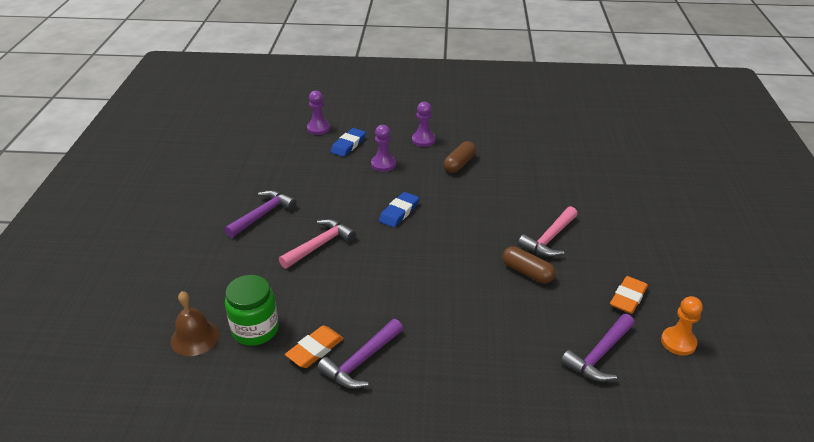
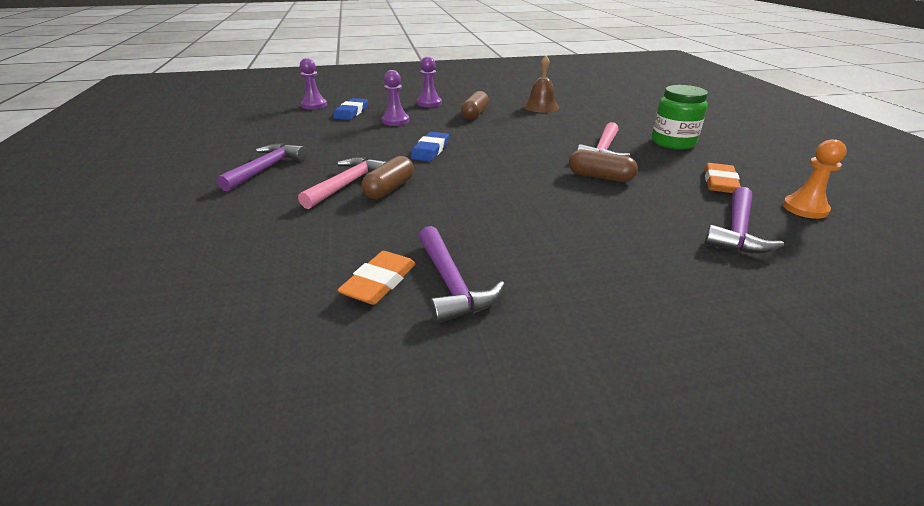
camera: 15 degrees left, 5 degrees down
(195, 337) = (186, 298): brown bell -> brown bell (541, 106)
(255, 329) = (282, 274): green jar -> green jar (673, 142)
(350, 256) = (389, 188): none -> brown capsule
(361, 361) = (452, 284): purple hammer -> purple hammer turned 45 degrees counterclockwise

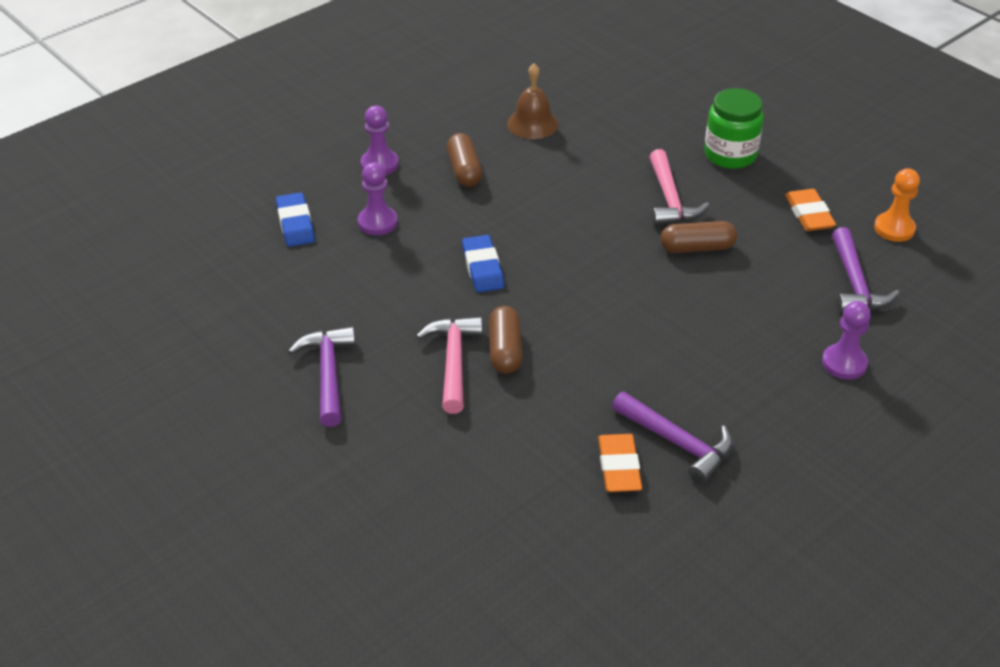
camera: 30 degrees left, 10 degrees up
(314, 105) = (220, 225): purple pawn -> purple pawn (844, 363)

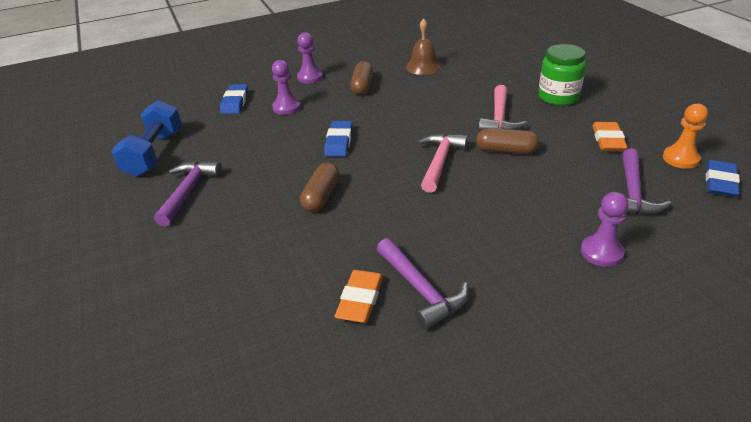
camera: 20 degrees right, 5 degrees down
(237, 326) = (154, 153): none -> blue dumbbell
(453, 361) = (279, 198): pink hammer -> pink hammer (440, 161)
(941, 254) = (720, 182): none -> blue eraser

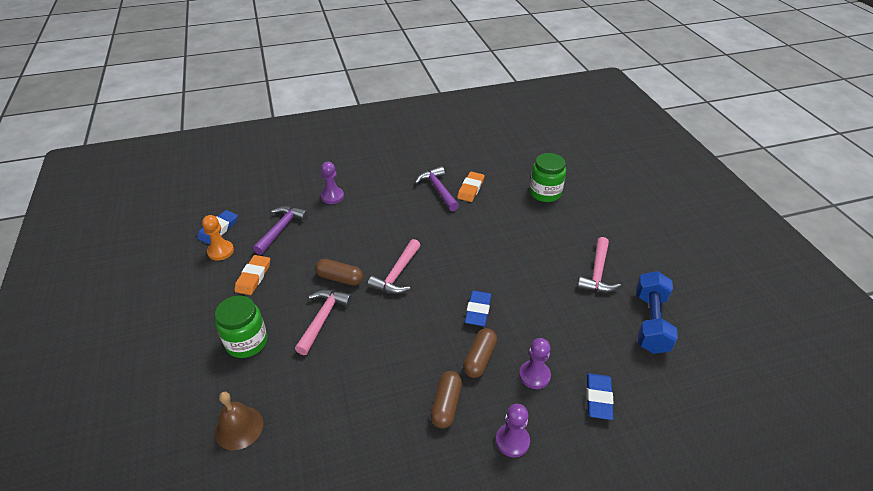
camera: 175 degrees left, 5 degrees up
(188, 191) = (597, 273): purple hammer -> pink hammer
(220, 308) = (545, 193): none -> green jar
(321, 196) = (492, 255): brown capsule -> brown capsule (479, 358)
(423, 66) = (359, 439): brown bell -> brown bell (239, 427)

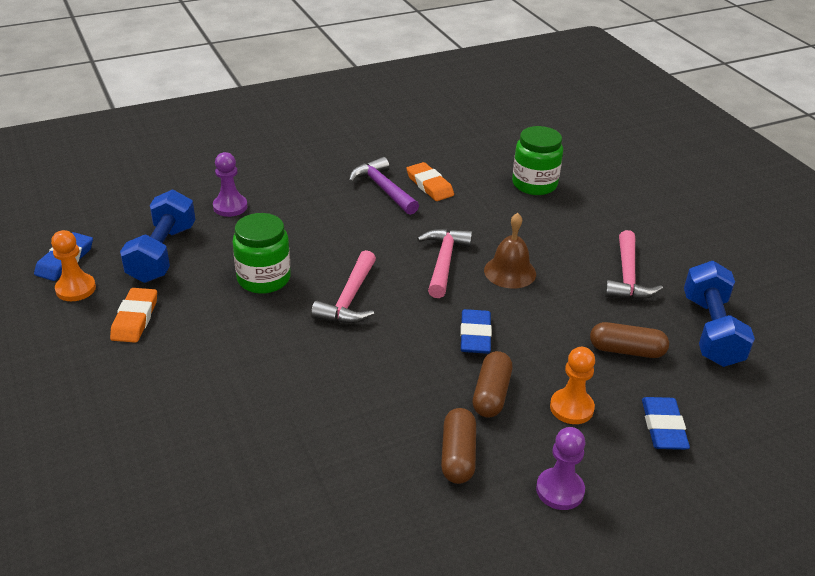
camera: 10 degrees left, 5 degrees down
(239, 427) = (160, 515): brown bell -> brown bell (510, 272)
(247, 342) = (145, 404): green jar -> green jar (264, 279)
(281, 229) = (162, 253): purple hammer -> blue dumbbell
(323, 319) = (254, 364): pink hammer -> pink hammer (444, 262)
(340, 278) = (266, 310): brown capsule -> brown capsule (626, 350)
(470, 189) = (429, 185): orange eraser -> orange eraser turned 45 degrees counterclockwise
(534, 375) = (571, 408): purple pawn -> orange pawn

